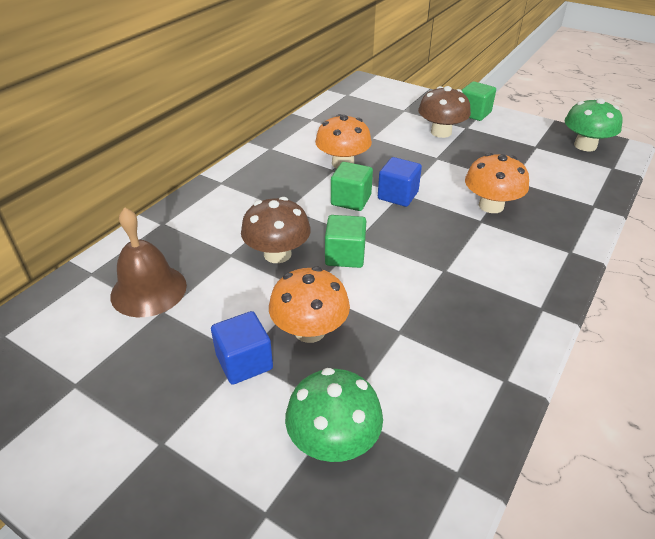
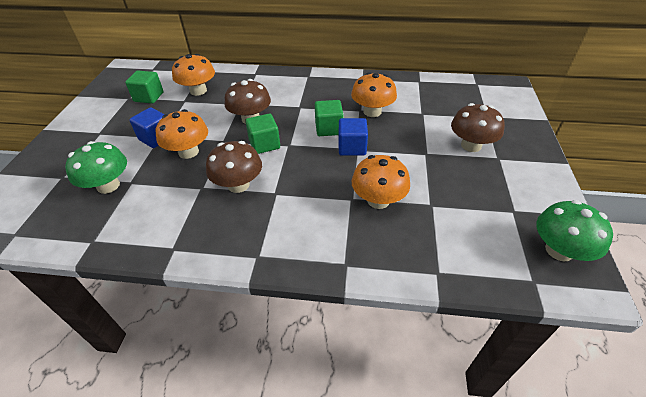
camera: 65 degrees right, 5 degrees up
(148, 290) = (198, 91): brown bell -> orange mushroom
(413, 296) = (238, 185): none -> brown mushroom
(474, 113) = (531, 156): green cube -> green cube (149, 97)

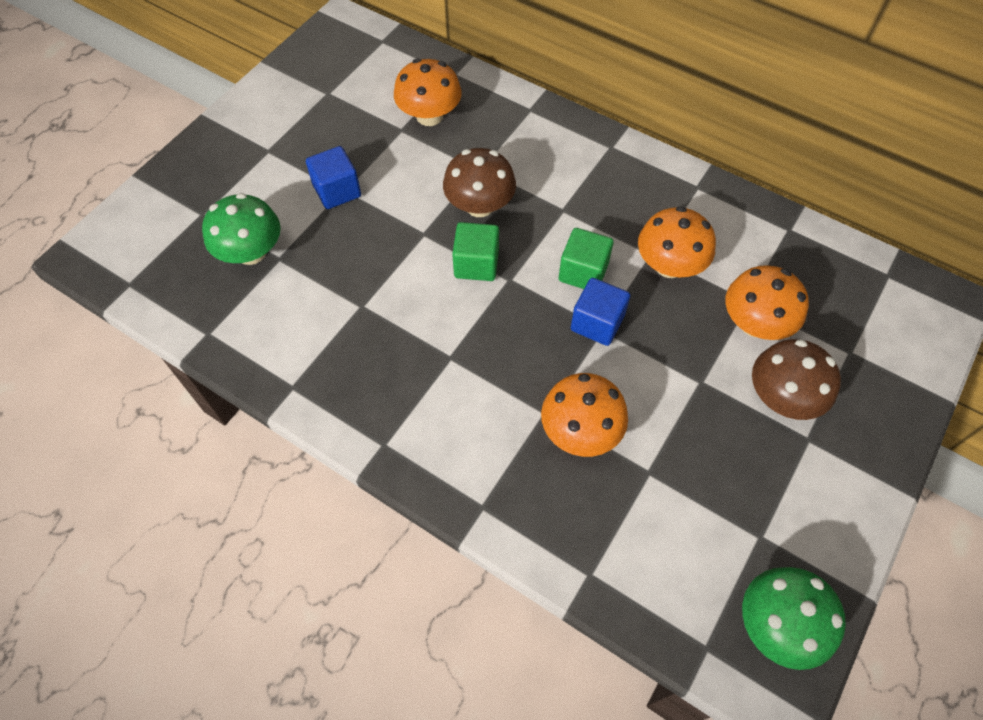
camera: 25 degrees right, 15 degrees up
(149, 97) = (355, 102): green cube -> none
(188, 152) = (369, 235): orange mushroom -> orange mushroom (755, 323)
(238, 185) = (409, 322): brown mushroom -> none

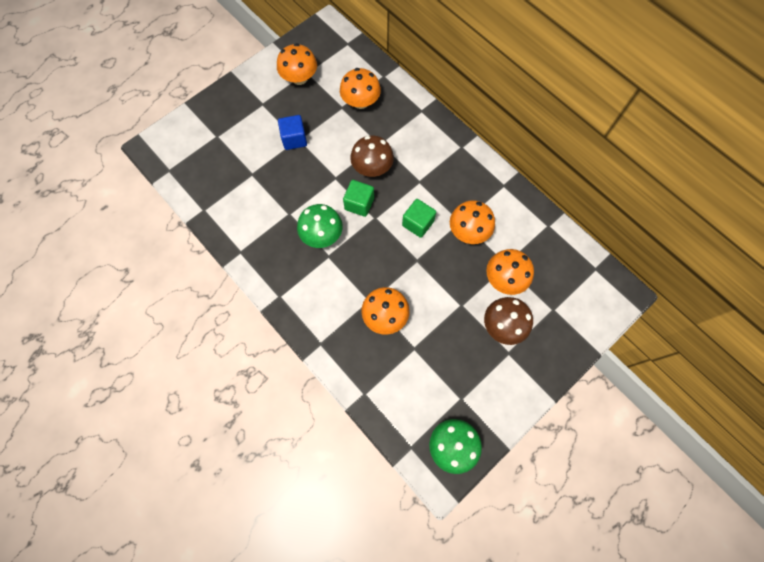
camera: 15 degrees right, 10 degrees up
(251, 252) = (238, 166): green mushroom -> green mushroom (322, 235)
(319, 102) = (299, 78): none -> orange mushroom
(597, 323) = (415, 256): blue cube -> none

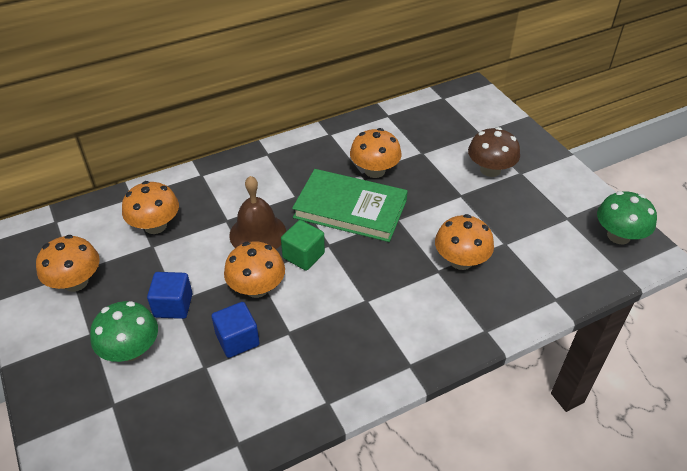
camera: 75 degrees left, 25 degrees down
(276, 185) = (237, 340): none -> blue cube
(322, 235) = (333, 301): green mushroom -> green mushroom (131, 350)
(372, 167) = (257, 233): brown mushroom -> brown bell
(418, 223) = (350, 208): green cube -> green book
(505, 278) = (438, 157): orange mushroom -> orange mushroom (257, 288)

